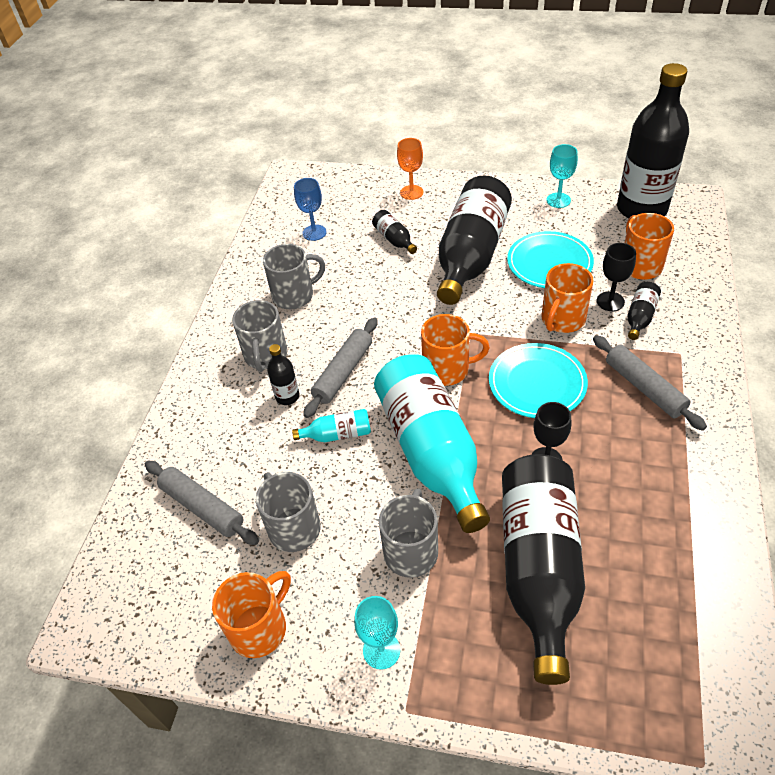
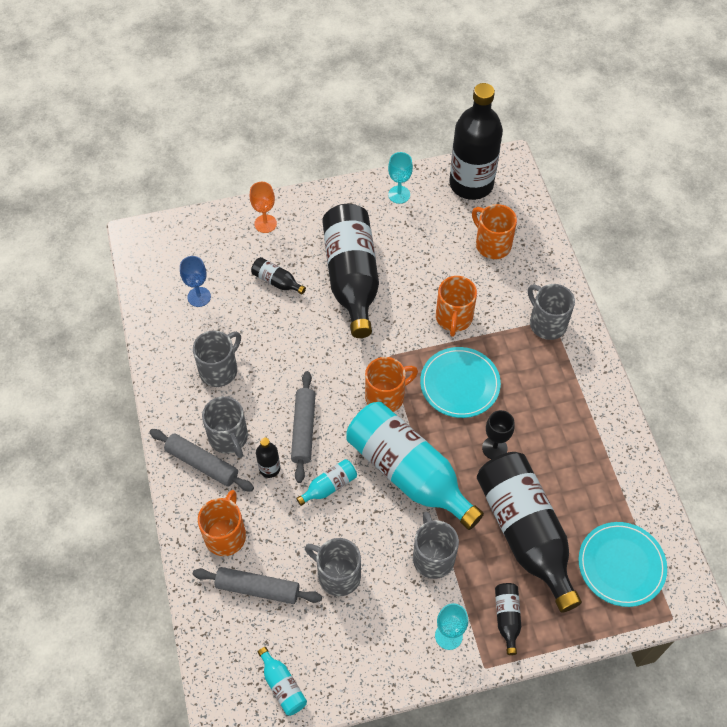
camera: 30 degrees left, 10 degrees up
(162, 622) = (282, 686): none -> turquoise bottle
(260, 628) = (356, 658): orange mug -> orange mug (226, 535)
(549, 263) = (420, 265): turquoise plate -> turquoise plate (621, 565)
(610, 301) = (483, 288): black goblet -> none
(640, 317) = (511, 295): black bottle -> black bottle (507, 618)
(644, 388) = (538, 360): grey rolling pin -> grey rolling pin (202, 464)
(671, 355) = (546, 323): none -> grey mug

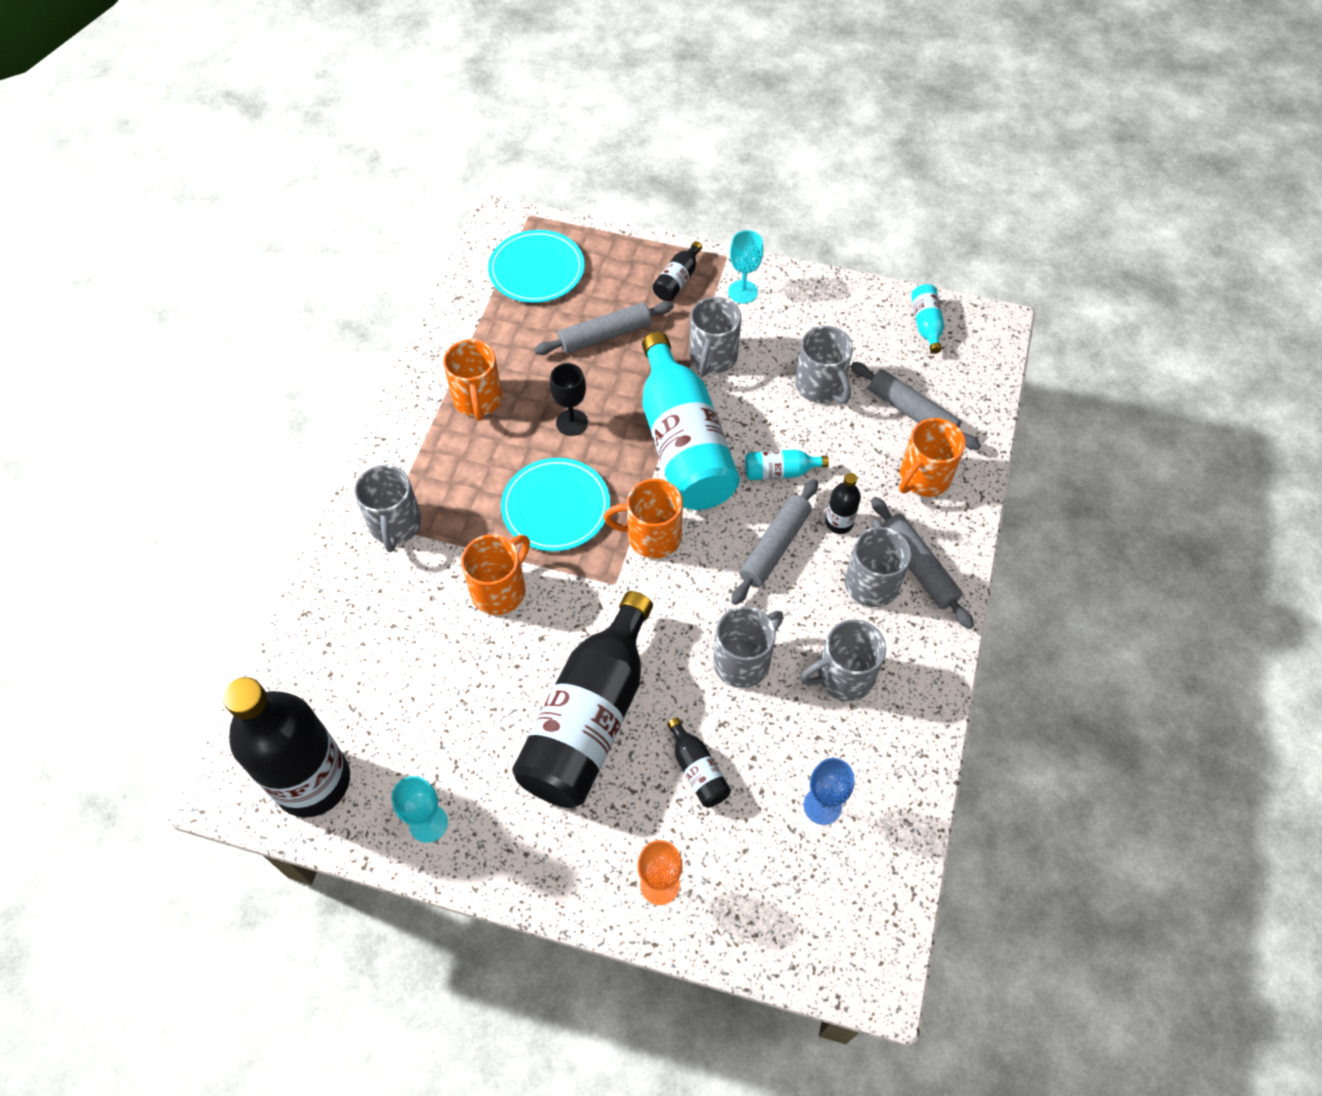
camera: 150 degrees left, 0 degrees up
(284, 349) = (743, 661): none -> grey mug
(492, 244) = (368, 666): orange mug -> orange mug (478, 400)
(525, 532) = (605, 335): black bottle -> grey rolling pin

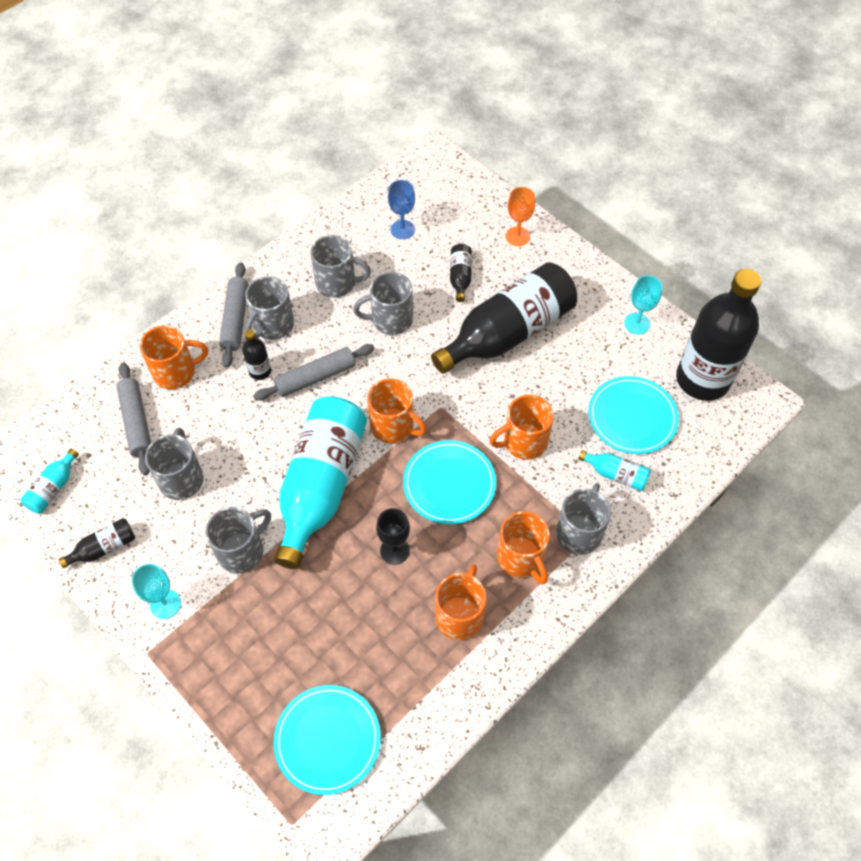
camera: 150 degrees left, 0 degrees up
(386, 683) = (632, 417): none -> turquoise plate
(444, 473) = (521, 558): none -> orange mug
(605, 335) = (314, 624): grey rolling pin -> none
(677, 280) = (210, 650): black bottle -> black bottle (104, 548)
(780, 472) = (268, 427): turquoise bottle -> turquoise bottle (616, 474)

